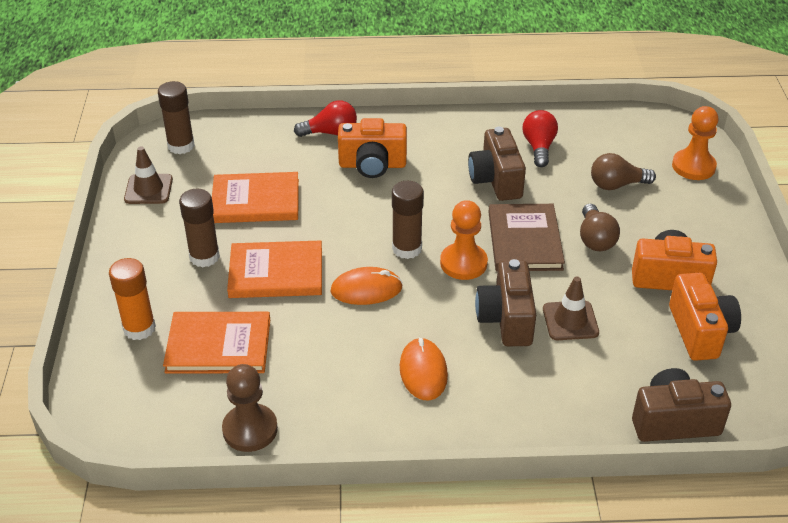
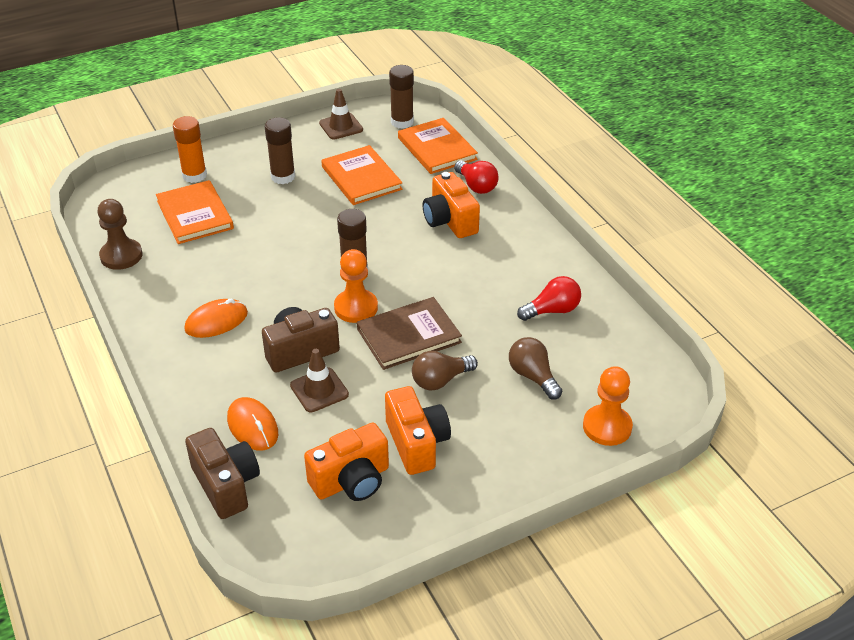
camera: 65 degrees right, 0 degrees up
(276, 273) = (285, 215): orange book -> orange book (437, 149)
(366, 289) = (293, 265): orange mouse -> orange mouse (252, 426)
(496, 180) = (481, 296): brown camera -> none

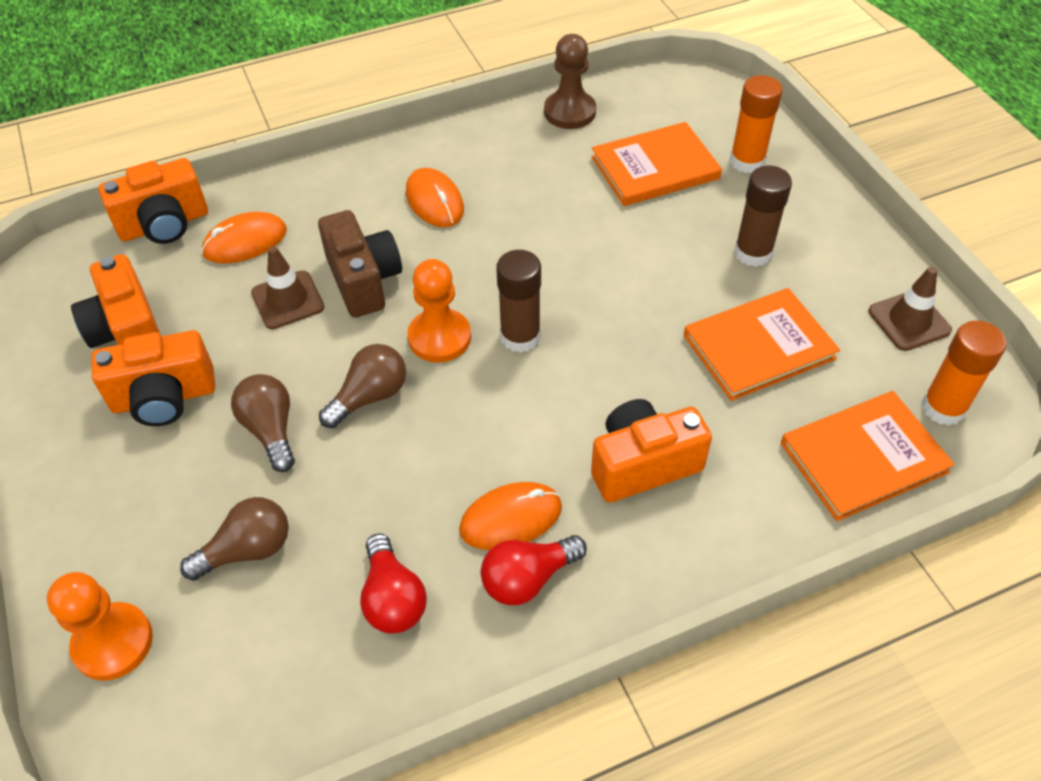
camera: 95 degrees right, 10 degrees up
(226, 485) = (164, 224): brown camera -> orange camera
(402, 122) = (943, 408): brown glue stick -> orange glue stick
(408, 336) = (370, 397): brown book -> brown light bulb
(476, 186) = (750, 513): red light bulb -> red light bulb (528, 578)
(493, 269) = (511, 518): none -> orange mouse

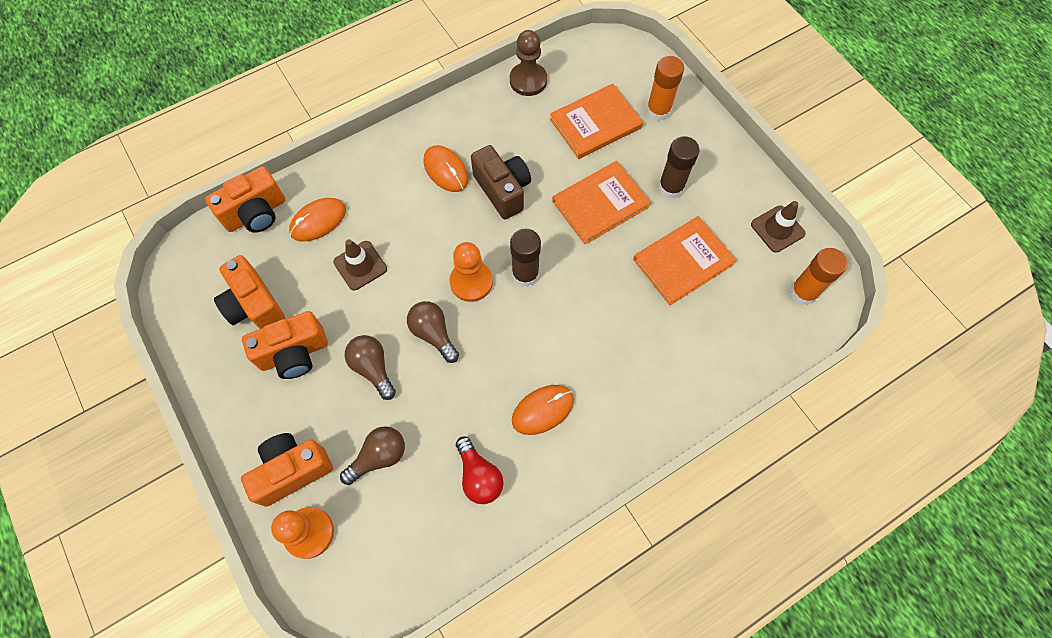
camera: 10 degrees left, 15 degrees up
(364, 280) = (410, 243): brown camera -> brown camera (503, 190)
(370, 397) = (433, 334): brown light bulb -> brown light bulb turned 75 degrees counterclockwise
(528, 578) = (560, 450): red light bulb -> none
(643, 464) = (620, 359): orange camera -> orange camera (292, 470)
(863, 457) = (756, 335): orange book -> orange book (600, 204)

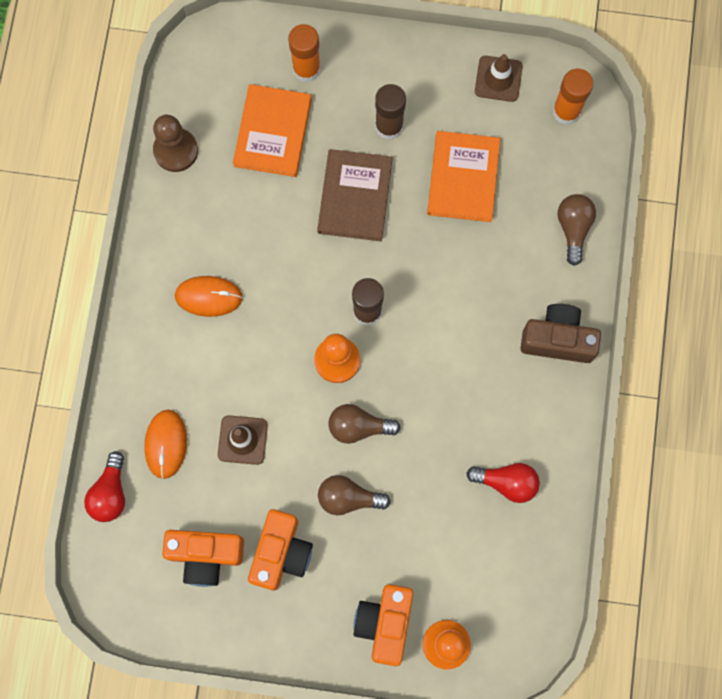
camera: 50 degrees left, 10 degrees up
(256, 213) = (110, 493): orange camera -> red light bulb
(379, 457) = (428, 548): brown light bulb -> brown light bulb (573, 228)
(503, 190) = (271, 264): brown camera -> brown camera (557, 339)
(542, 410) = (494, 392): orange mouse -> none
(600, 204) = (355, 196): orange book -> brown book

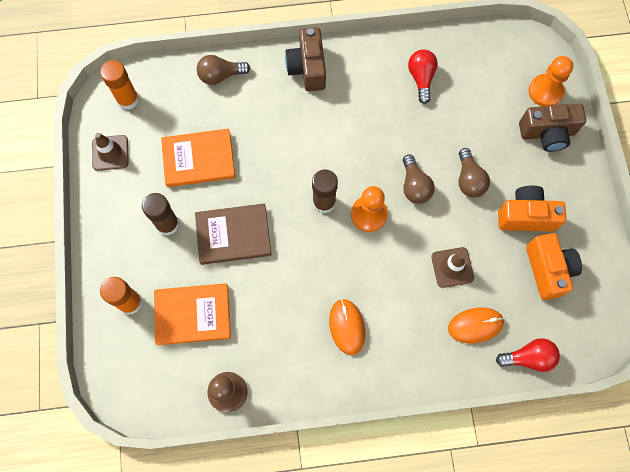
camera: 105 degrees left, 5 degrees down
(384, 623) = (547, 133): orange camera -> brown camera

